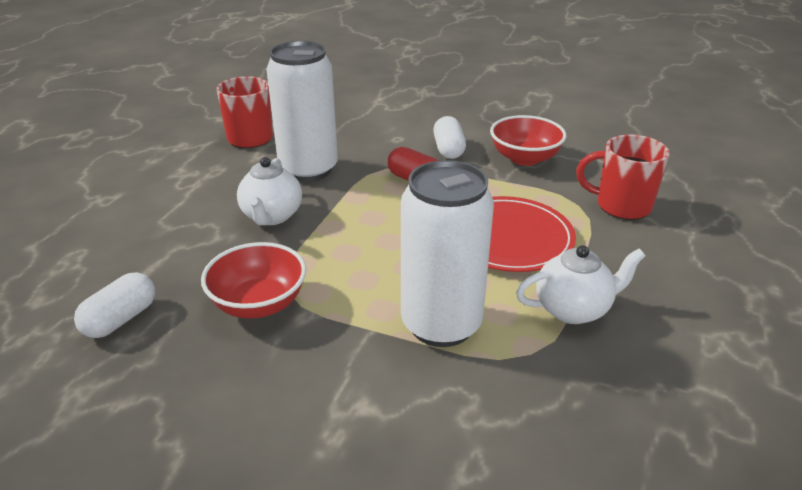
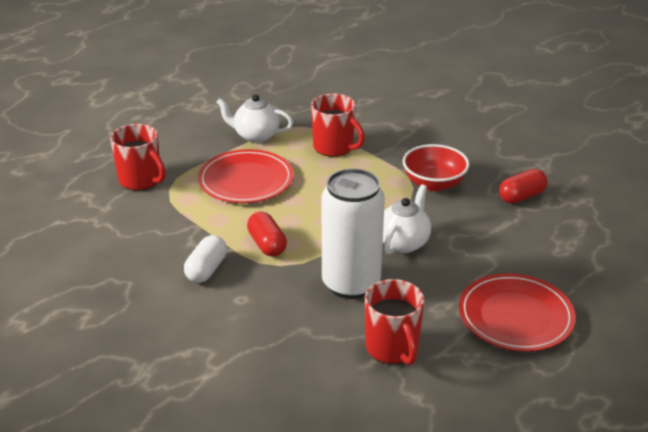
camera: 155 degrees left, 0 degrees up
(121, 319) = (521, 196): white capsule -> red capsule
(138, 181) = (515, 316): none -> red plate
(441, 324) = (334, 147): white can -> red mug
(524, 158) = (153, 240): red bowl -> none

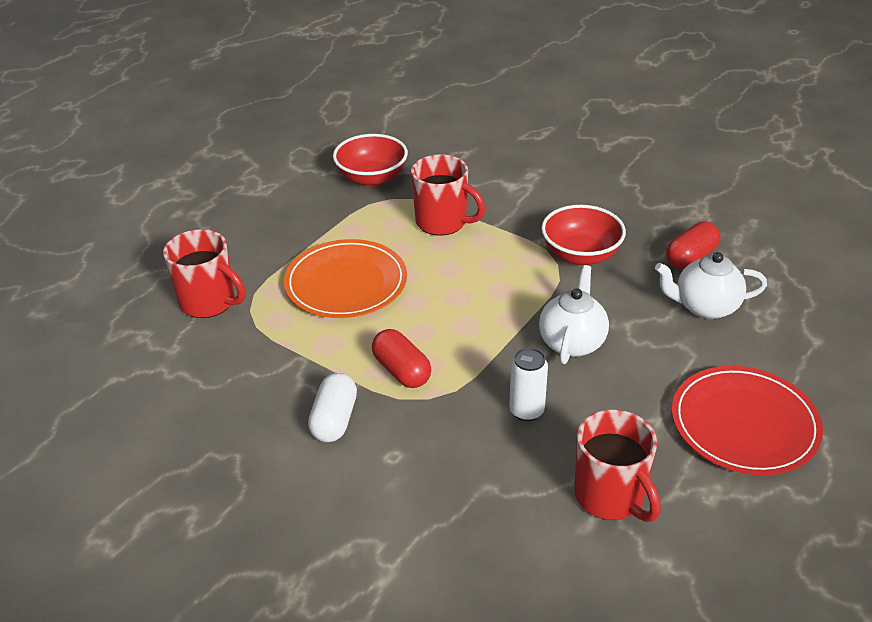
camera: 10 degrees left, 5 degrees up
(246, 180) = (346, 283): red plate -> orange plate
(256, 136) = (339, 219): white teapot -> white teapot (705, 307)
(291, 110) = (372, 178): none -> red bowl
(351, 284) = (526, 411): white can -> white can, size x0.46

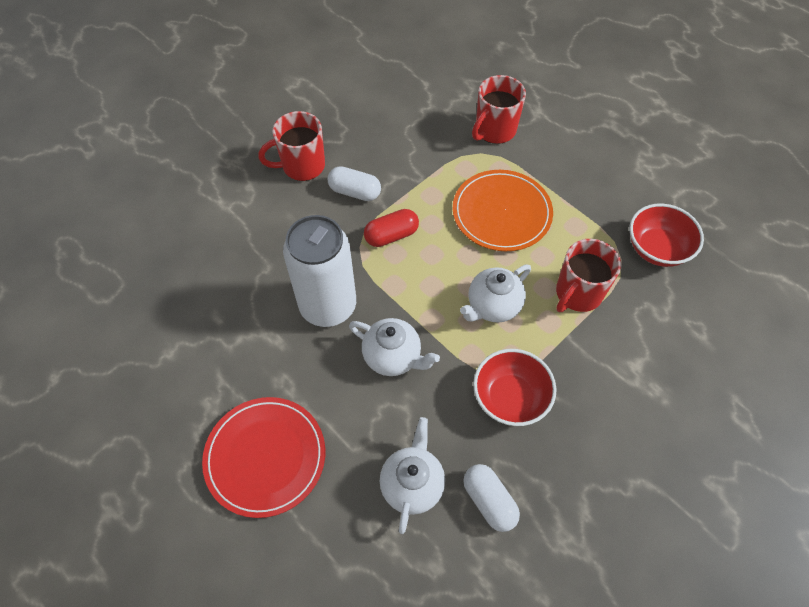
camera: 100 degrees right, 20 degrees up
(478, 277) = (493, 306): none -> white teapot
(526, 411) = (328, 306): white can -> white can, size x2.16
(610, 496) = (233, 337): red mug -> red mug (302, 166)
(690, 257) = (489, 501): red capsule -> white capsule

